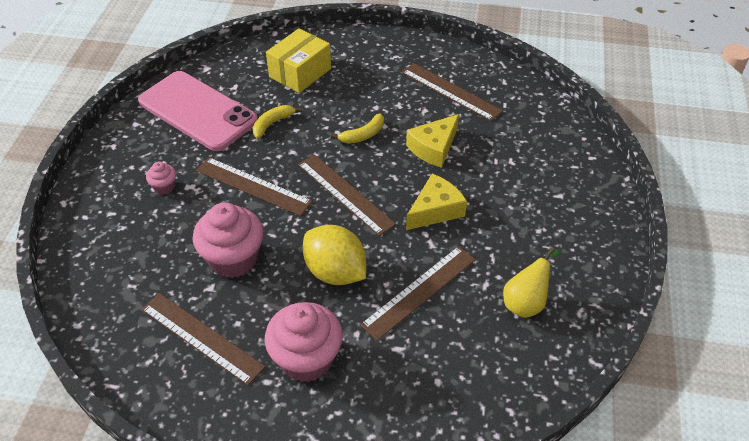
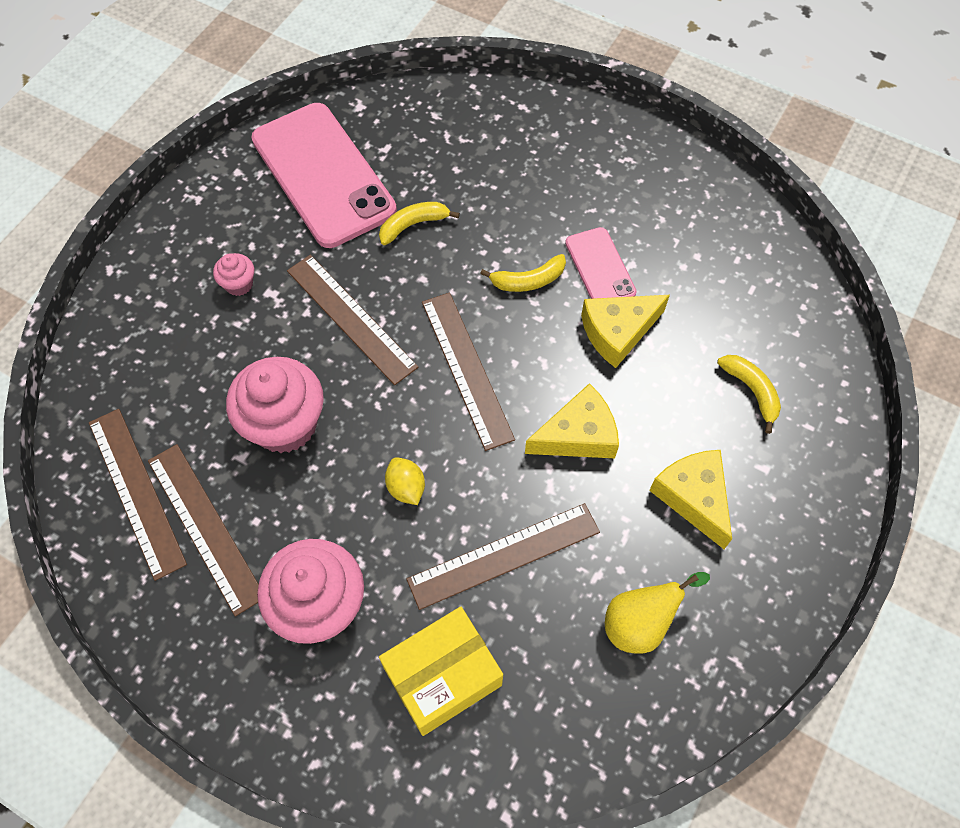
camera: 20 degrees right, 15 degrees up
(300, 73) = (482, 150): yellow box -> yellow box (443, 676)
(335, 272) = (406, 487): yellow lemon -> yellow lemon, size x0.49
(405, 117) = (600, 267): none -> pink phone
(450, 91) = (682, 243): brown ruler -> brown ruler (136, 491)
(524, 223) = (693, 497): none -> yellow cheese
(531, 157) = (751, 391): none -> yellow banana

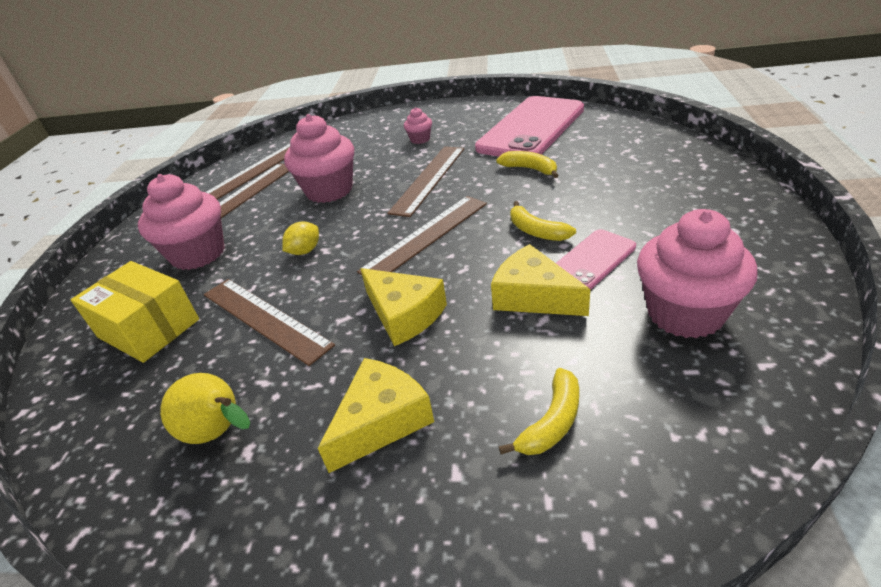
camera: 70 degrees right, 25 degrees down
(699, 254) = (685, 313): none -> pink cupcake

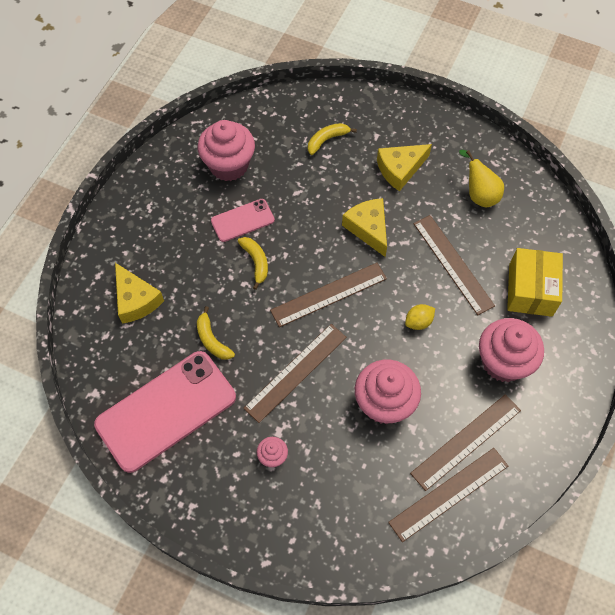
camera: 165 degrees left, 25 degrees up
(148, 328) = (530, 290): yellow box -> yellow box turned 45 degrees clockwise
(533, 296) = (292, 209): yellow cheese -> yellow cheese (136, 300)

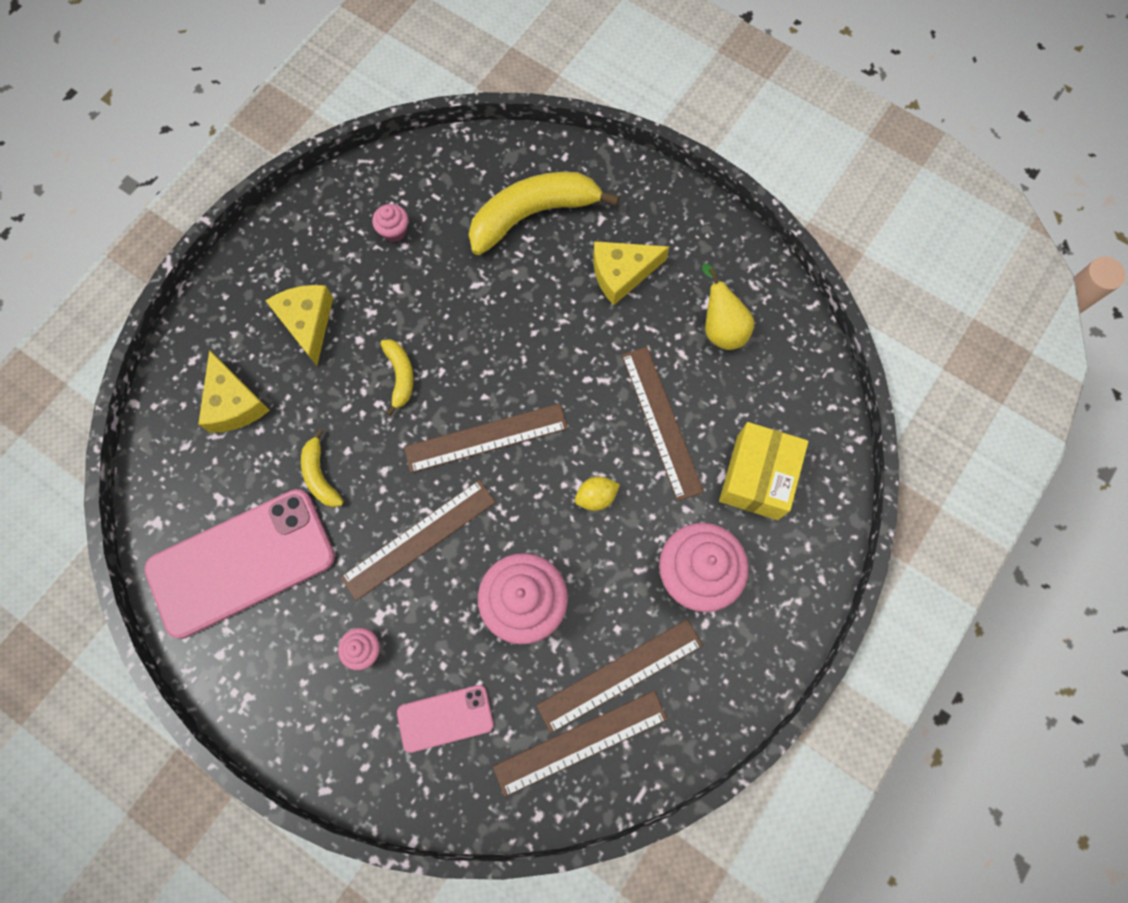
camera: 10 degrees right, 10 degrees up
(229, 165) = (394, 231): pink cupcake -> pink cupcake, size x0.47
(242, 220) = (395, 314): pink phone -> pink phone (445, 718)
(327, 140) = (533, 215): yellow banana -> yellow banana, size x2.04
(368, 229) = (559, 353): yellow cheese -> yellow cheese (307, 323)

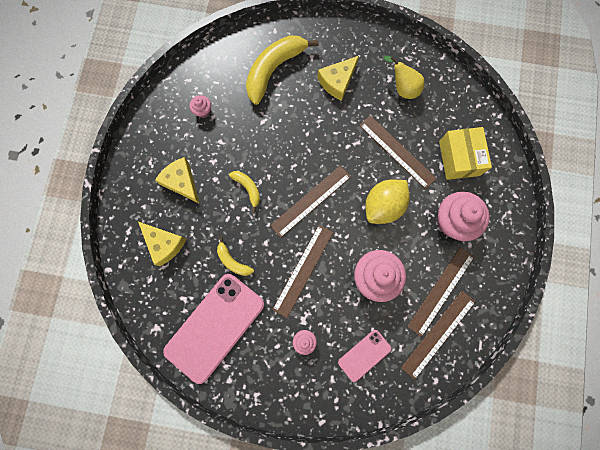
camera: 25 degrees left, 5 degrees up
(596, 497) = (383, 206): yellow lemon -> yellow lemon, size x2.03

